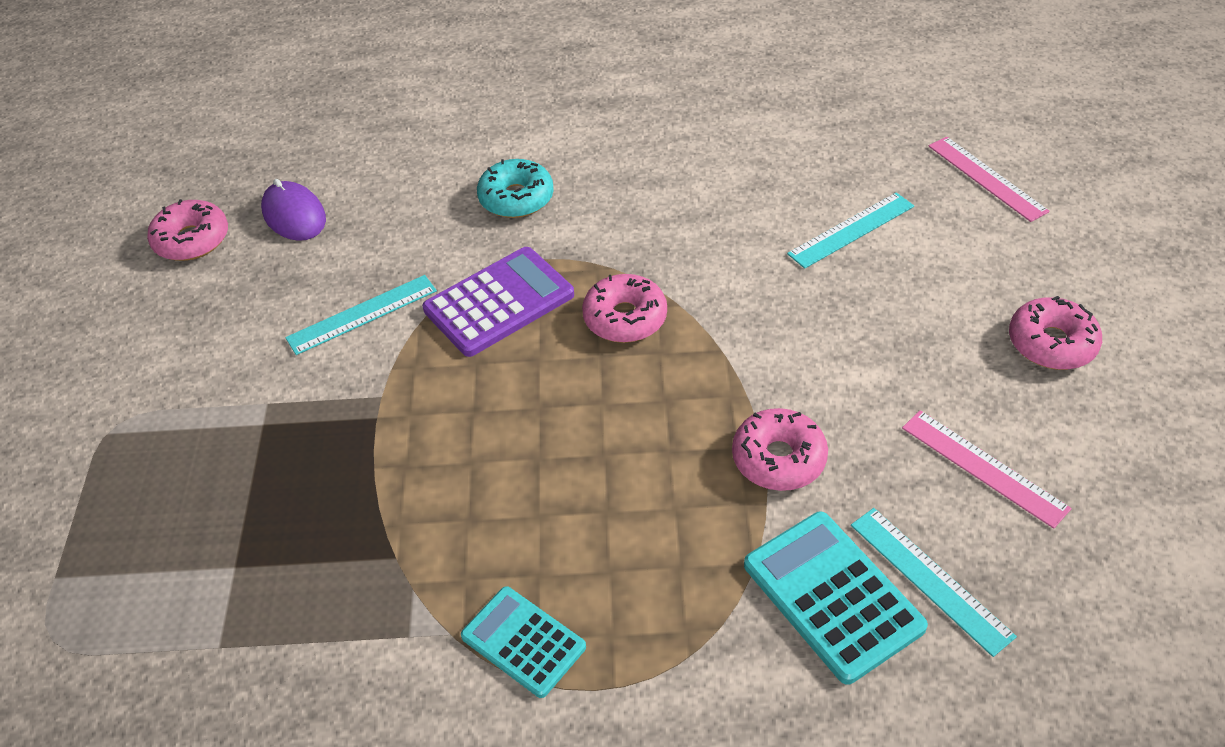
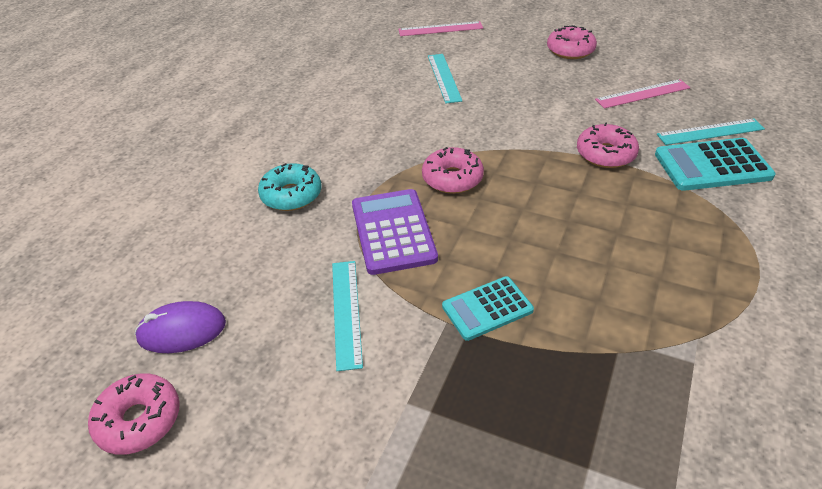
camera: 65 degrees left, 5 degrees down
(523, 642) = (714, 301): turquoise calculator -> turquoise calculator (487, 308)

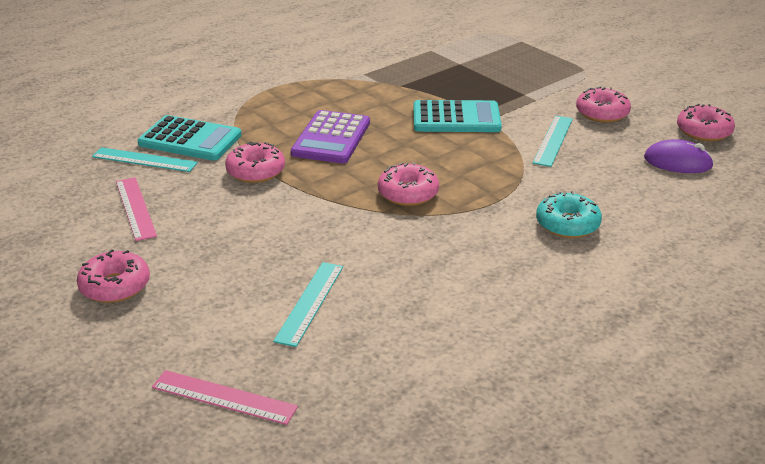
camera: 155 degrees left, 10 degrees down
(297, 406) = (602, 113): none -> pink donut
(393, 232) = (490, 172): purple calculator -> purple calculator (331, 138)
(487, 308) = (456, 118): turquoise calculator -> turquoise calculator, size x1.51
(642, 94) = (135, 208): pink ruler -> pink ruler turned 60 degrees clockwise

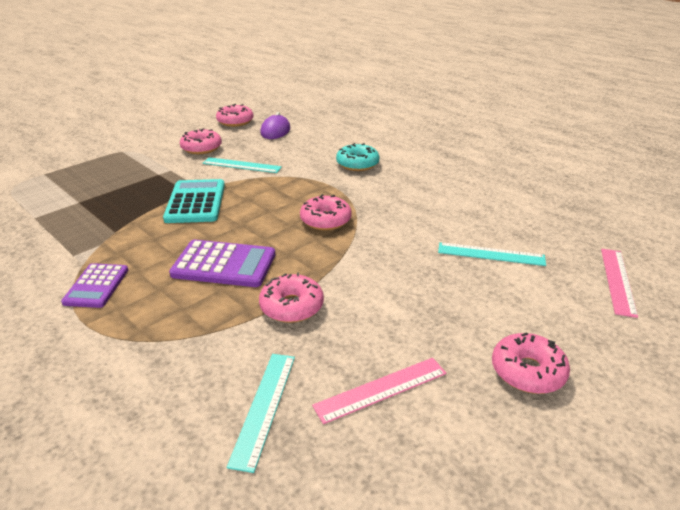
camera: 95 degrees left, 0 degrees up
(190, 140) = (212, 372): turquoise calculator -> none
(314, 88) = (96, 286): none -> purple calculator

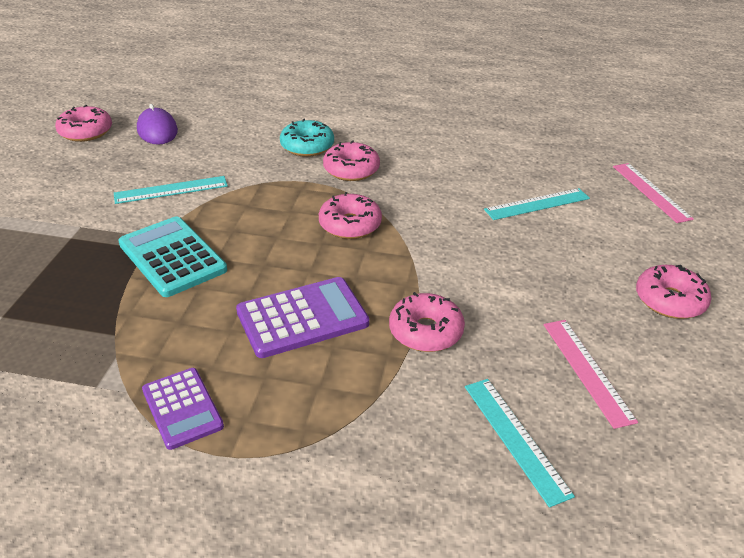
camera: 35 degrees left, 5 degrees up
(201, 148) = (86, 183): pink donut -> pink donut (351, 170)
(381, 389) = (587, 370): pink ruler -> pink ruler turned 45 degrees counterclockwise

